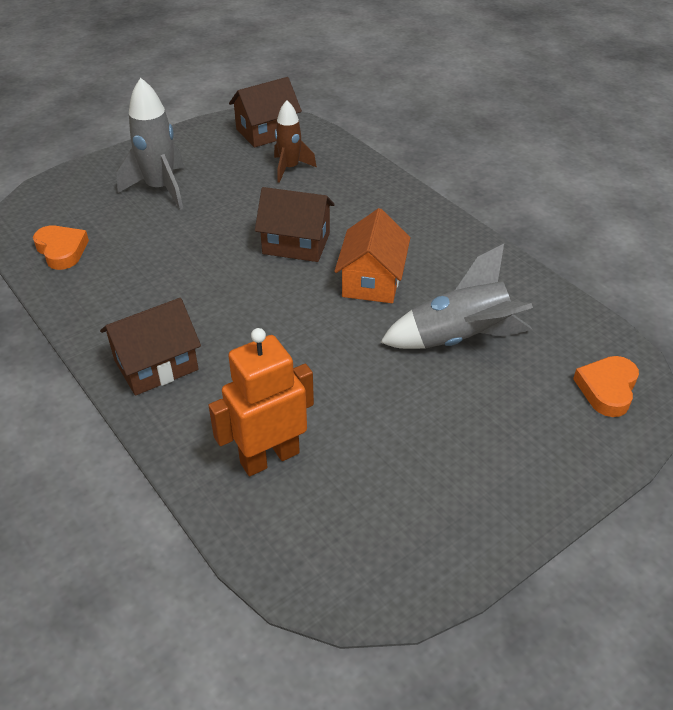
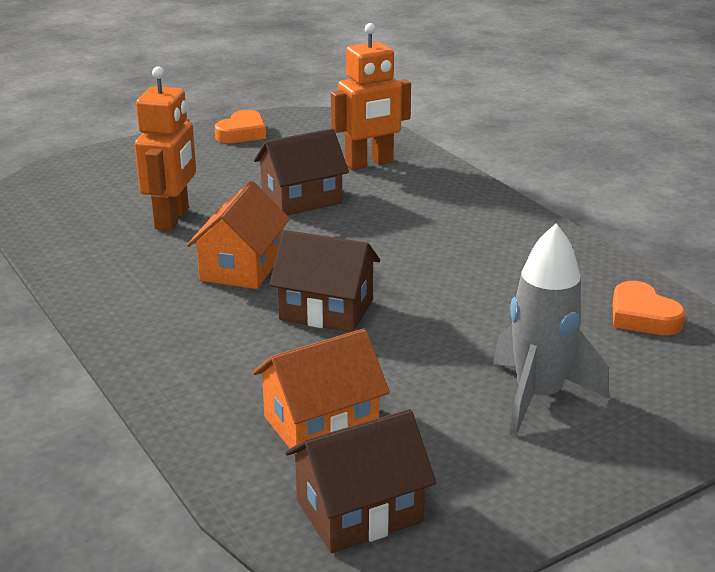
camera: 175 degrees left, 15 degrees down
(156, 365) = (478, 214): brown house -> brown house (301, 199)
(290, 168) = (321, 424): brown rocket -> orange house
(459, 339) = (172, 219): grey rocket -> orange robot
(607, 389) = (62, 184): orange heart -> orange heart (242, 133)

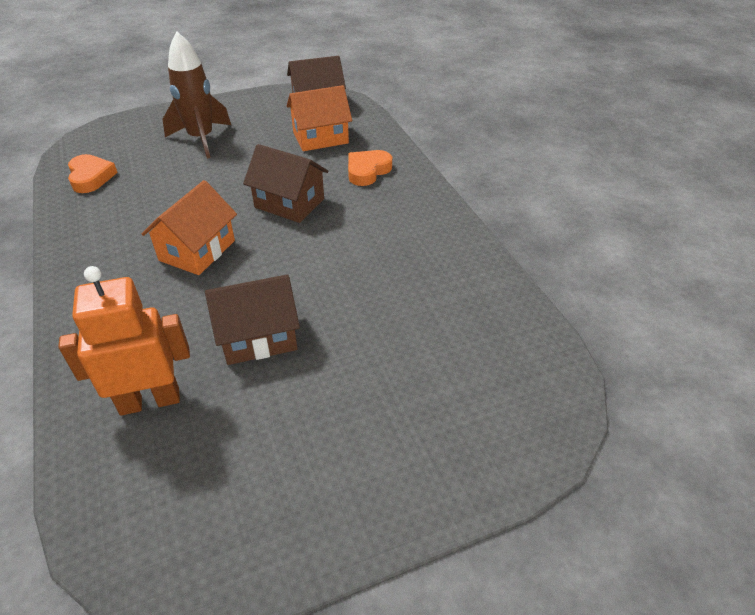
camera: 170 degrees left, 15 degrees up
(172, 219) = (394, 320): orange robot -> none
(241, 267) = (339, 248): orange house -> orange house (197, 250)
(242, 133) = (283, 522): orange heart -> orange heart (367, 171)
(538, 397) = (201, 139): grey rocket -> brown rocket

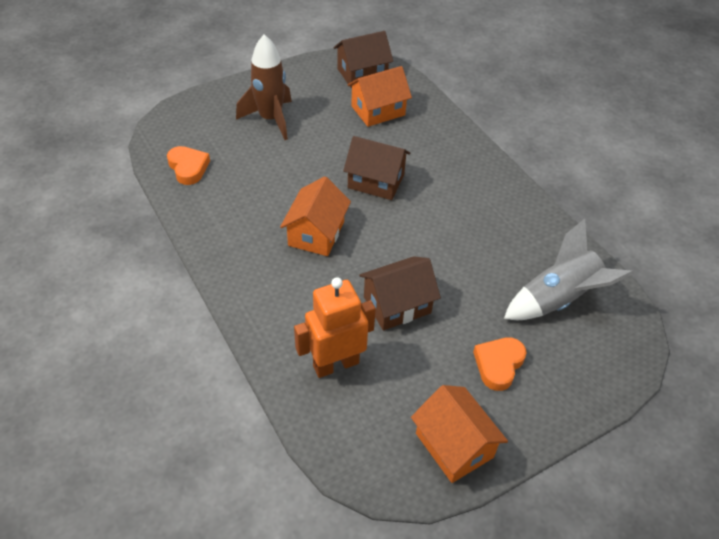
camera: 10 degrees left, 5 degrees up
(261, 528) = (454, 445): none -> orange house
(367, 171) = (431, 143): orange heart -> orange heart (498, 365)
(467, 348) = (558, 299): none -> grey rocket

